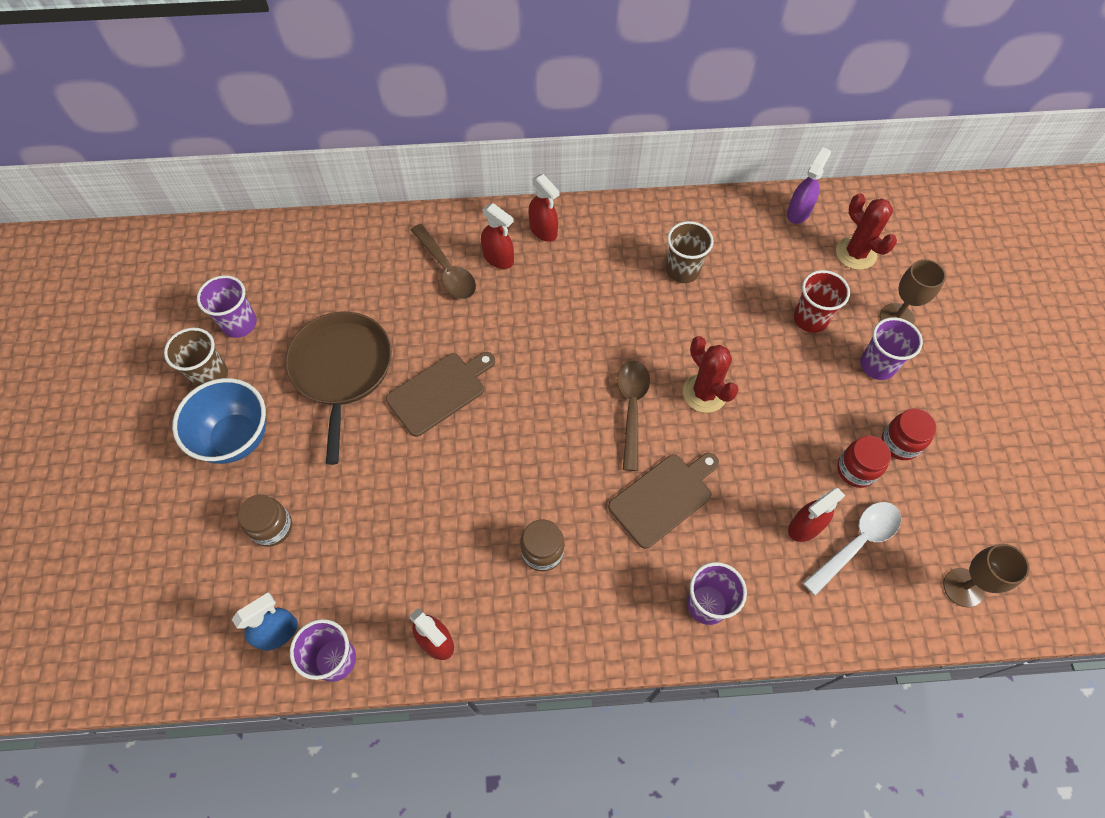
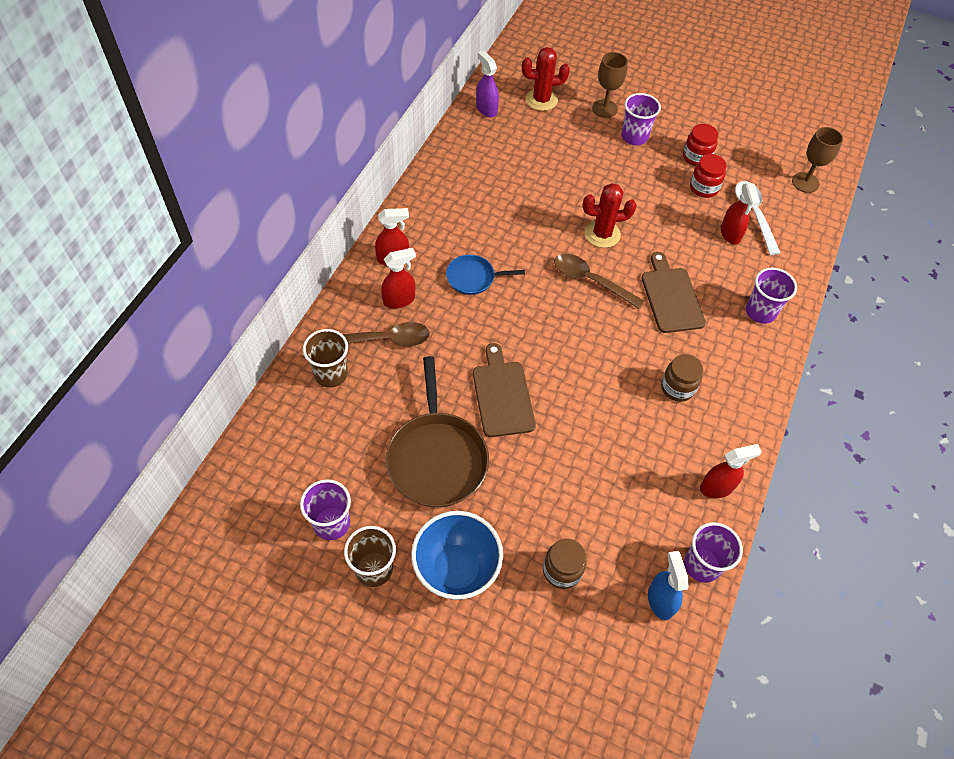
camera: 65 degrees left, 5 degrees down
(342, 370) = (436, 458): brown pan -> brown pan turned 120 degrees counterclockwise
(564, 304) = (473, 278): none -> blue pan
(682, 270) = (491, 195): brown cup -> brown cup (331, 374)
(810, 319) = (578, 149): red cup -> none

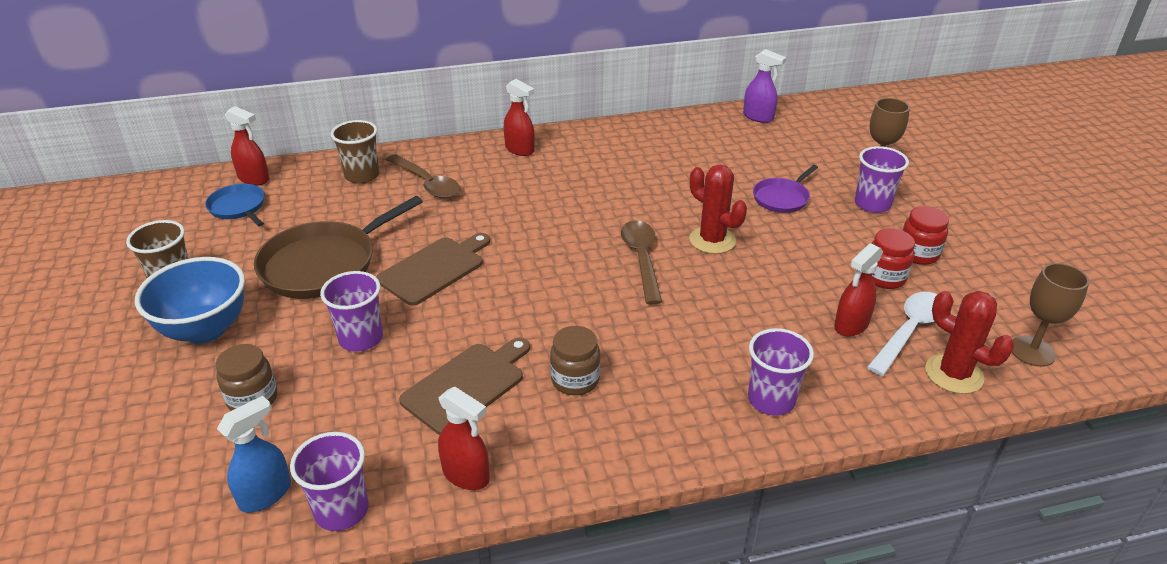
camera: 55 degrees right, 20 degrees down
(331, 523) = (206, 242): purple cup -> purple cup (361, 338)
(399, 300) = (479, 171): red spray bottle -> red spray bottle (254, 179)
(473, 278) = (553, 194): blue pan -> blue pan (238, 207)
(486, 109) = (758, 117): purple spray bottle -> purple spray bottle turned 105 degrees clockwise
(541, 100) = (821, 137): red cactus -> red cactus (953, 374)
(589, 170) = (782, 198): none -> purple pan
(671, 297) = (695, 320): brown cutting board -> brown cutting board (467, 385)

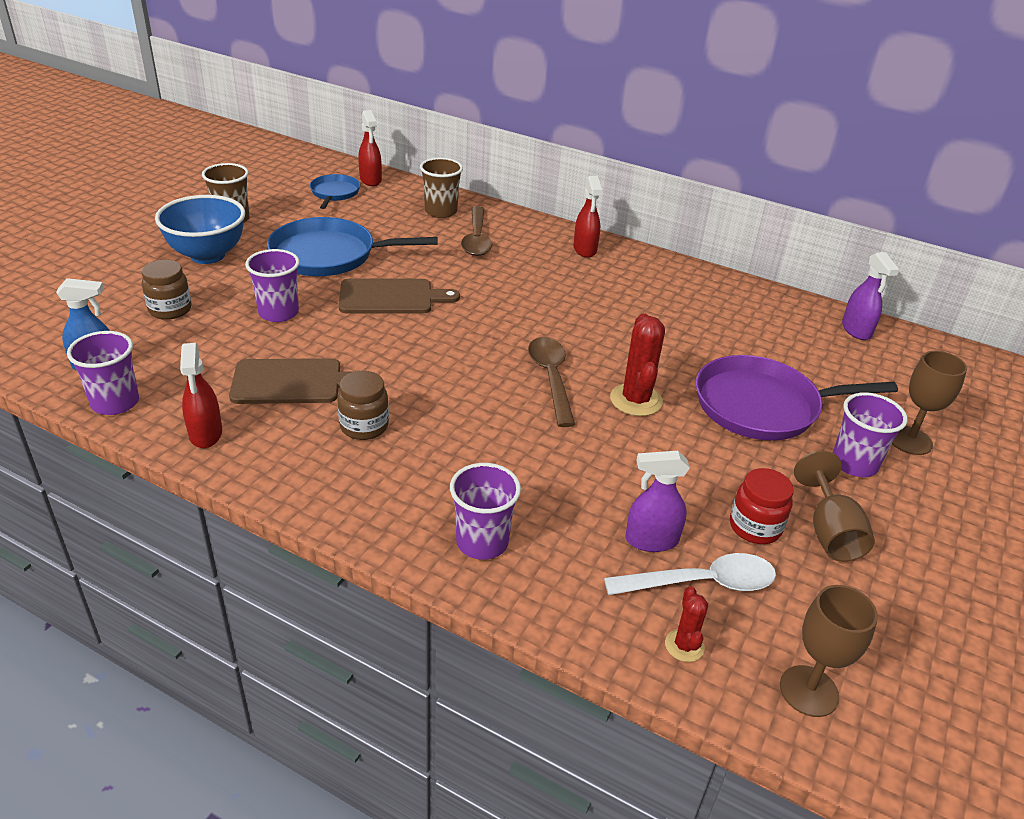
camera: 40 degrees right, 0 degrees up
(324, 264) = (329, 255): brown pan -> blue pan
(641, 259) = (551, 378): brown spoon -> brown spoon turned 45 degrees counterclockwise
(782, 198) = (763, 406): purple pan -> purple pan, size x1.85
(851, 325) = (651, 540): red spray bottle -> purple spray bottle
(918, 254) = (829, 532): red jar -> brown goblet
(953, 374) = (684, 645): red cactus -> red cactus, size x0.56

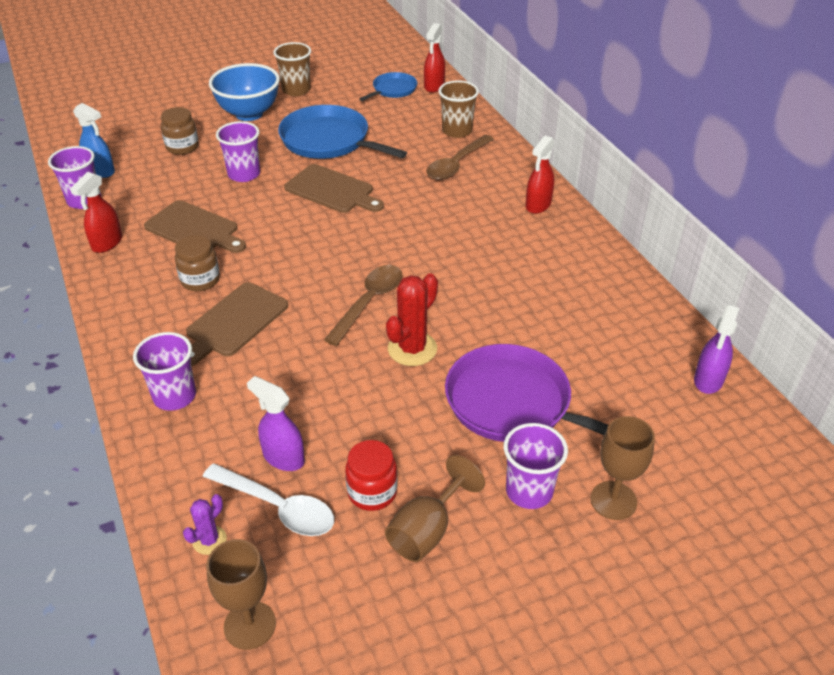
camera: 40 degrees right, 5 degrees up
(451, 449) = (234, 322): none -> brown cutting board
(684, 645) = (209, 540): red cactus -> purple cactus

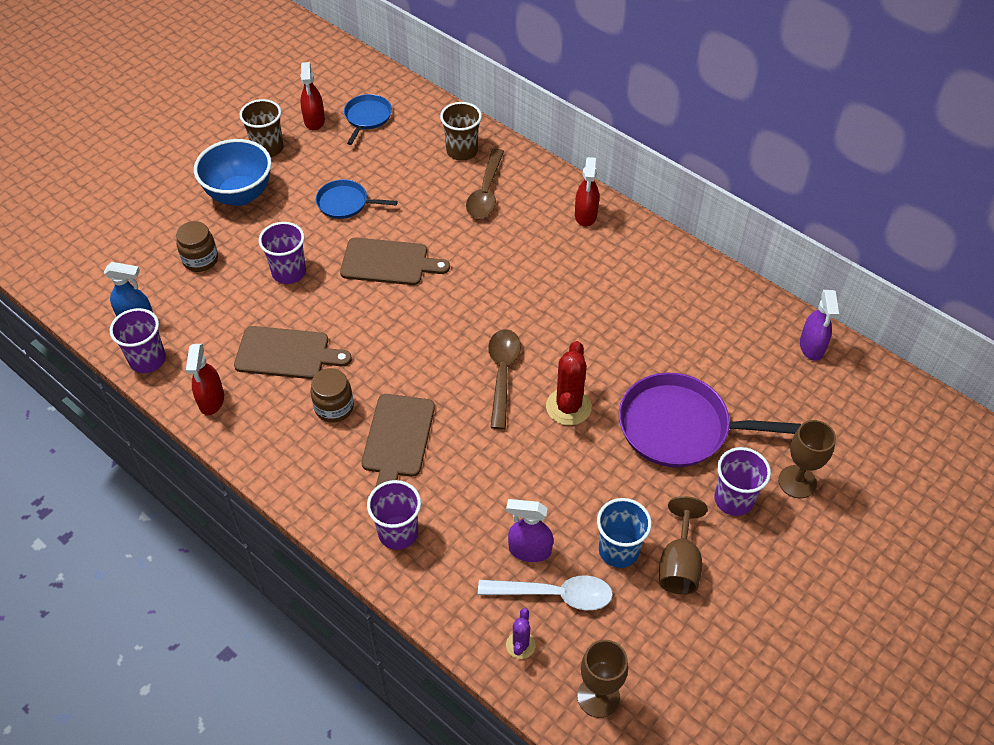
camera: 25 degrees left, 10 degrees up
(329, 141) = (345, 203): blue pan -> blue pan, size x0.54
(372, 492) = (618, 550): red jar -> blue cup
(434, 86) = (405, 100): red spray bottle -> red spray bottle (314, 121)

